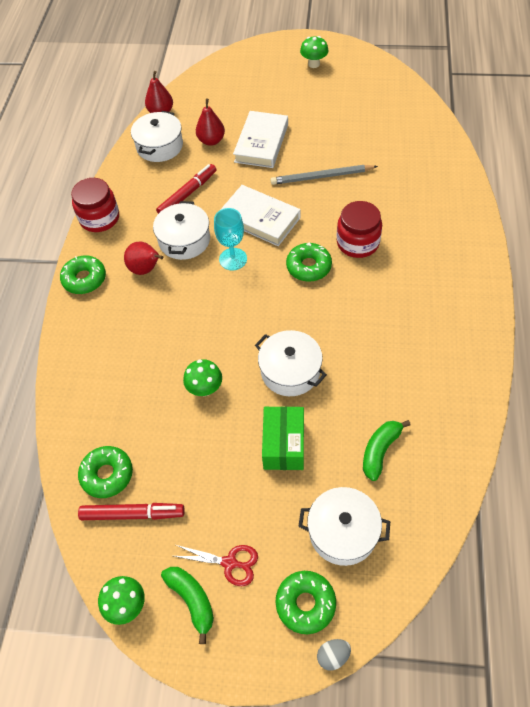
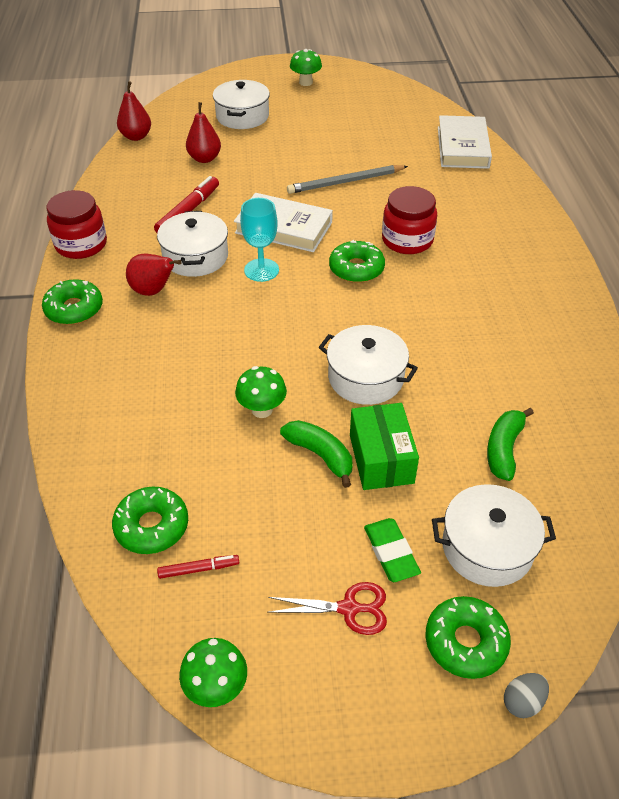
camera: 15 degrees left, 10 degrees down
(132, 514) = (199, 569): red marker -> red marker, size x0.55
(159, 146) = (142, 168): white pot -> white pot (242, 116)
(192, 600) = (309, 665): green banana -> green banana (320, 455)
(261, 143) = (265, 156): white book -> white book (462, 147)
(271, 524) = (391, 552): none -> green eraser

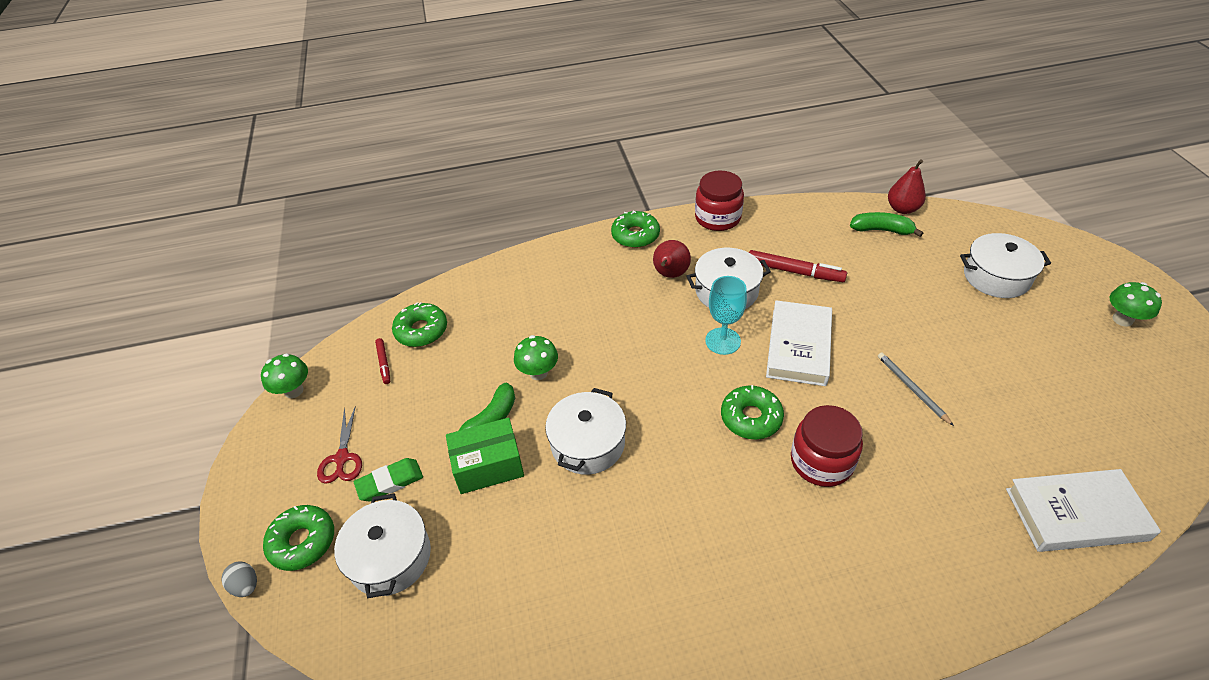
camera: 85 degrees right, 0 degrees up
(204, 158) = (892, 264): red pear -> none
(345, 182) = (912, 389): grey pencil -> grey pencil, size x0.66
(504, 449) = (505, 572): green banana -> green banana (881, 230)

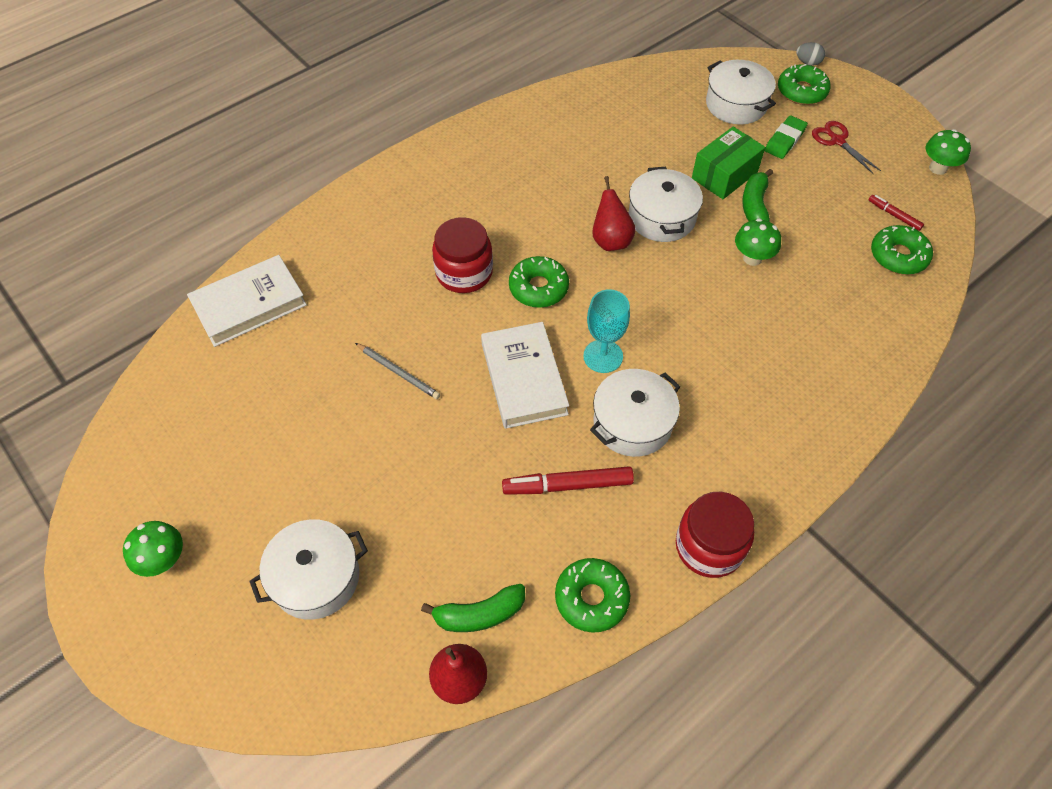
camera: 150 degrees right, 10 degrees up
(635, 235) = (791, 468): green donut -> green donut (591, 598)
(670, 274) = (708, 422): red pear -> red pear (611, 241)

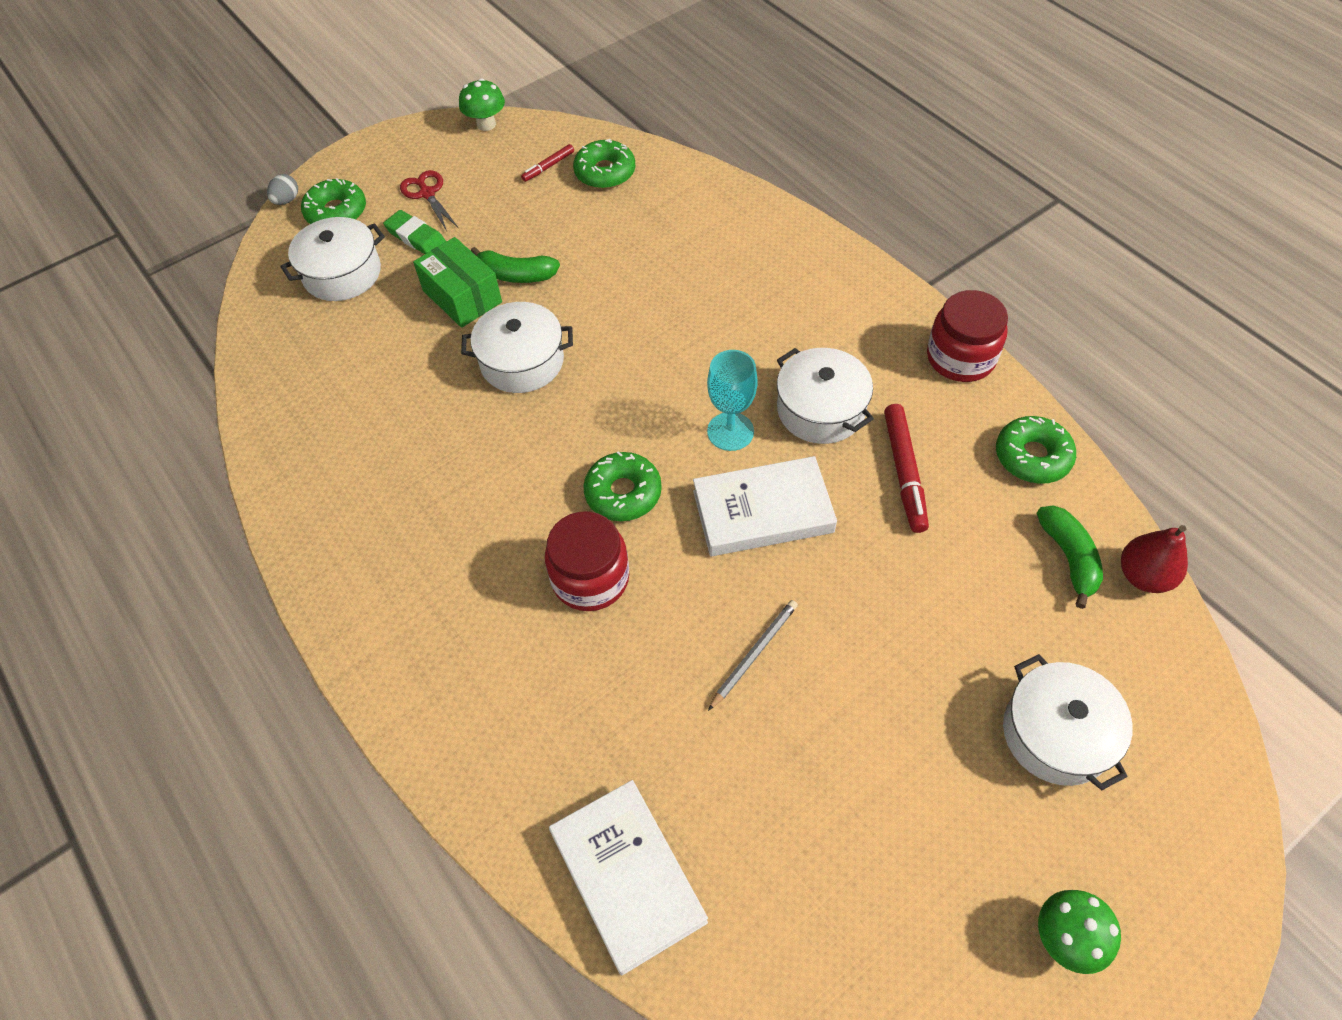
camera: 85 degrees left, 0 degrees up
(611, 241) = (553, 414): red pear -> none
(752, 258) = (596, 286): green mushroom -> none
(837, 141) = (427, 193): red scissors -> red scissors turned 90 degrees clockwise

